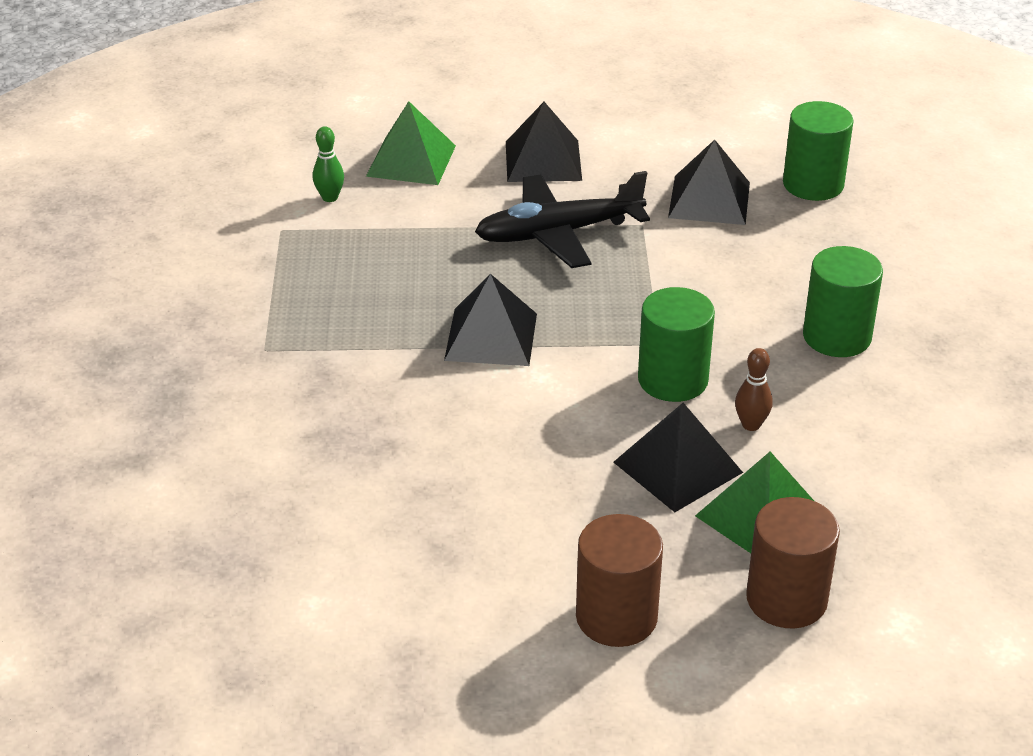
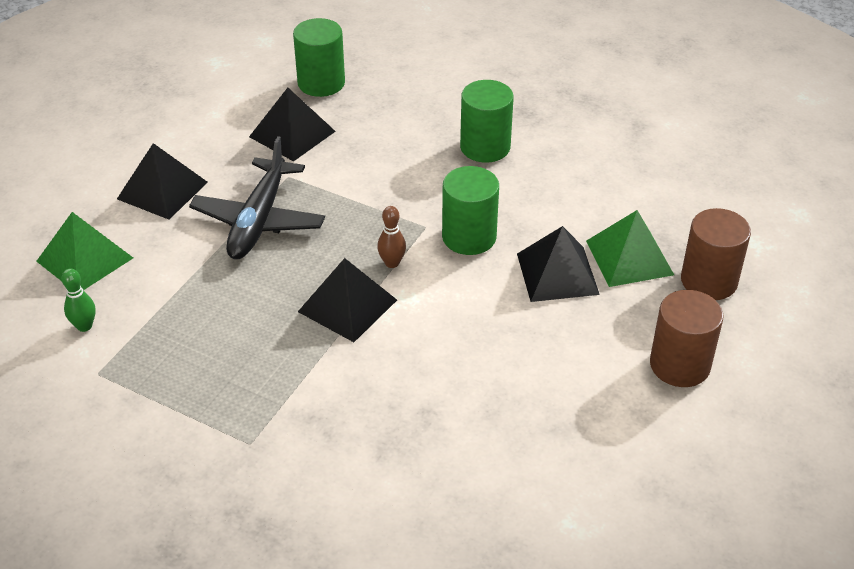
camera: 60 degrees left, 5 degrees up
(751, 425) = (541, 222): brown bowling pin -> brown bowling pin (392, 263)

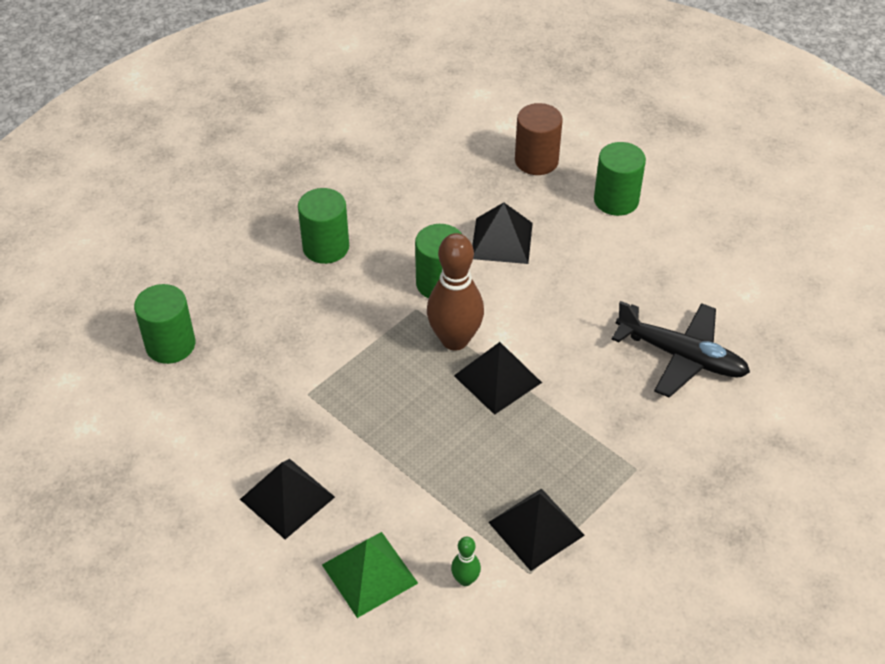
camera: 75 degrees left, 5 degrees up
(259, 220) = (363, 425): black plane -> black plane (681, 356)
(292, 134) = (243, 381): black pyramid -> black pyramid (536, 528)
(392, 263) = (455, 340): brown bowling pin -> brown bowling pin, size x2.21
(629, 257) = (497, 195): green pyramid -> none
(679, 365) = (616, 200): brown cylinder -> green cylinder

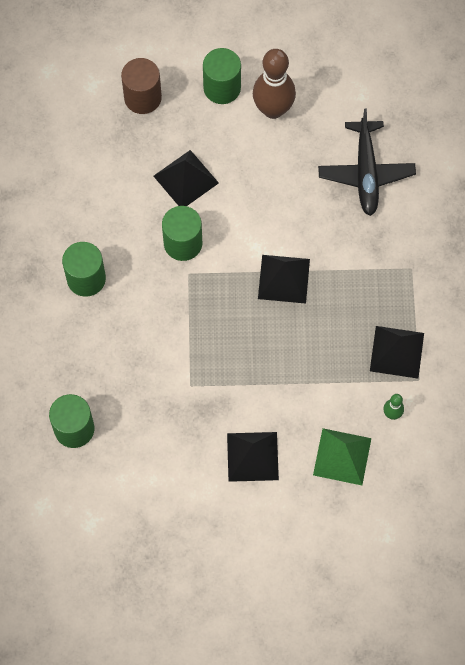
camera: 45 degrees left, 20 degrees up
(455, 340) = (233, 274): brown bowling pin -> brown bowling pin (273, 109)
(681, 356) = (366, 172): black plane -> black plane turned 105 degrees clockwise

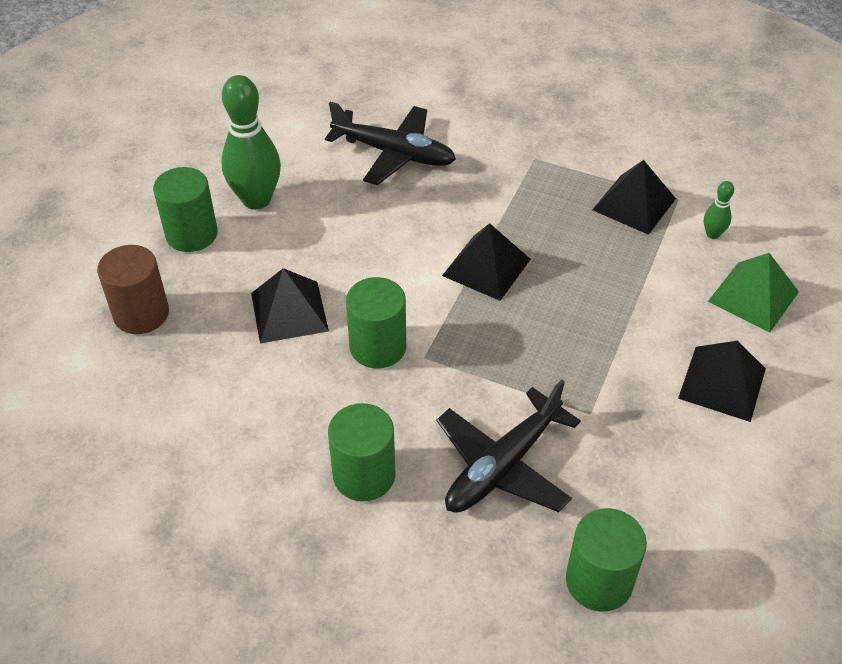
camera: 65 degrees left, 20 degrees down
(128, 350) = (503, 465): none -> black plane
(273, 109) = (256, 200): brown bowling pin -> green bowling pin

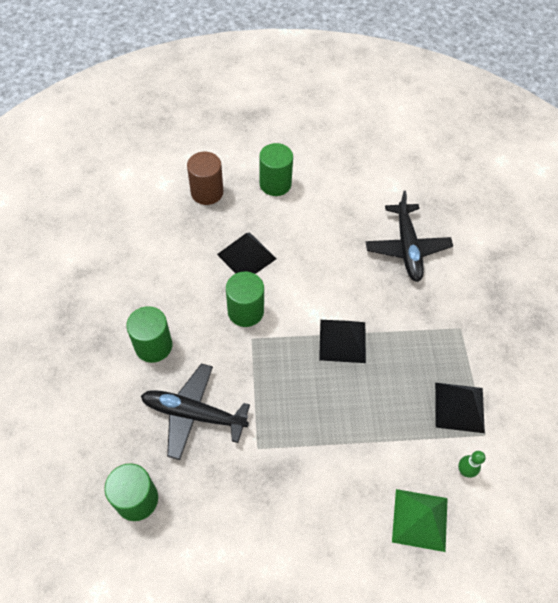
camera: 60 degrees right, 10 degrees up
(256, 200) = (320, 199): green bowling pin -> none
(722, 383) = (326, 523): black pyramid -> none

